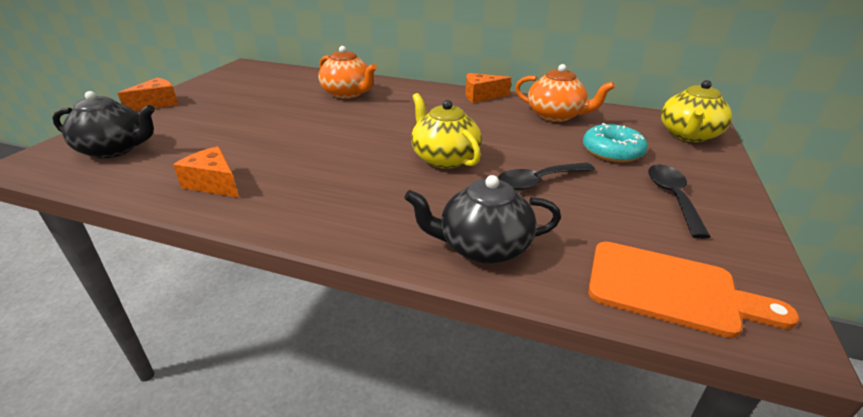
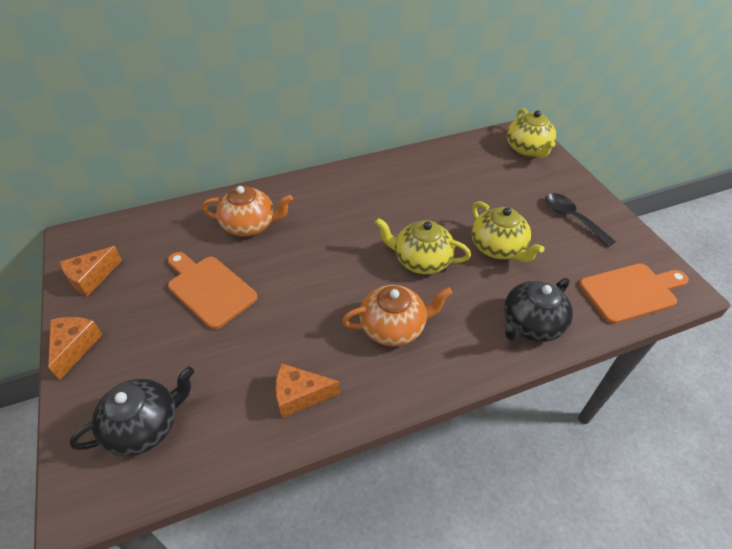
camera: 40 degrees left, 15 degrees up
(267, 110) = (209, 289): none -> orange cutting board
(481, 96) = (361, 171): orange cheese -> orange cheese (91, 278)
(538, 182) = (498, 248): black spoon -> yellow teapot
(556, 116) = (436, 169): orange teapot -> orange teapot (393, 327)
(612, 151) = (506, 191): turquoise donut -> none

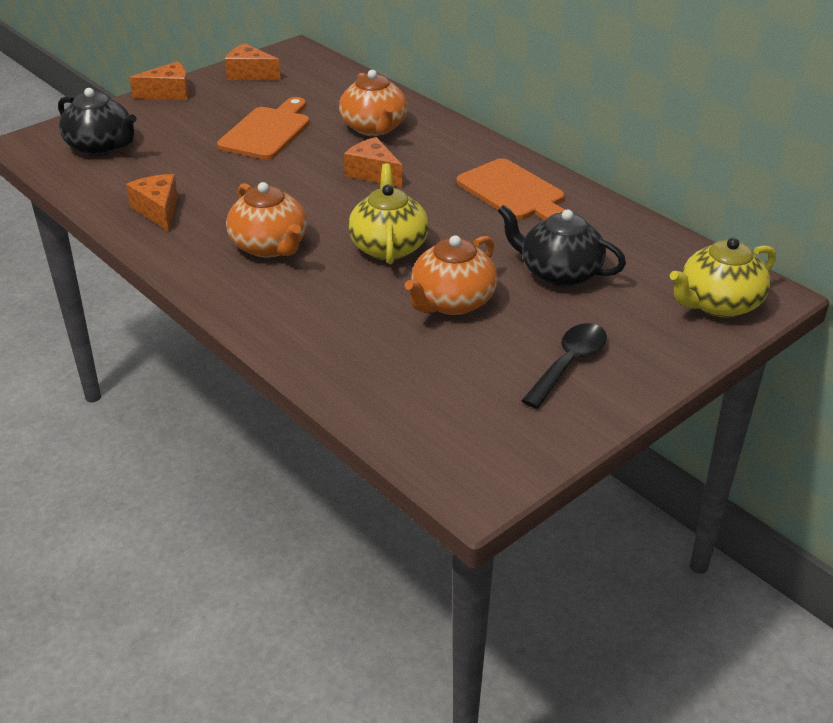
camera: 70 degrees right, 10 degrees down
(317, 243) = (373, 173): none -> orange cheese
(498, 248) = (452, 302): yellow teapot -> orange teapot
(531, 324) = (323, 344): black teapot -> black teapot (559, 273)
(631, 292) = (435, 431): orange cutting board -> orange cutting board (514, 193)

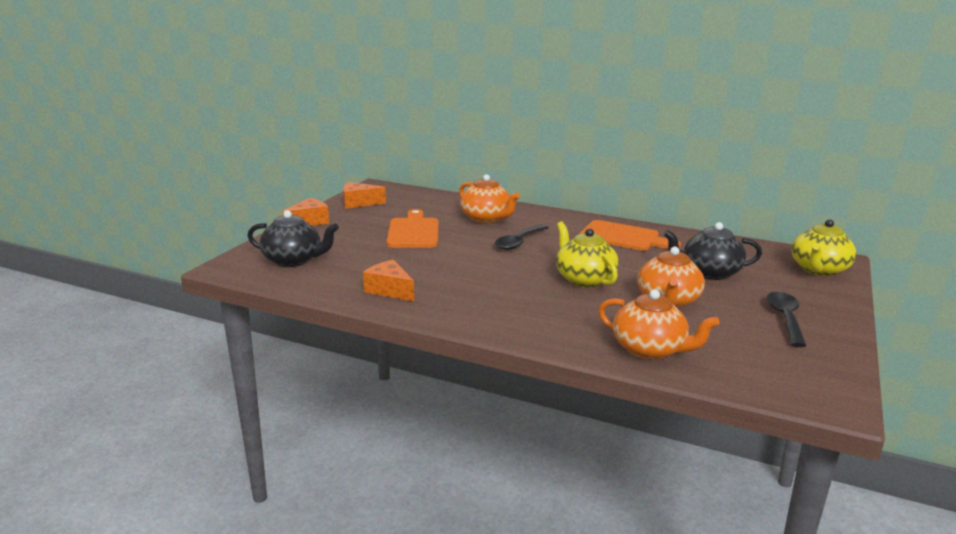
camera: 25 degrees left, 15 degrees down
(270, 246) = (502, 295): orange teapot -> orange teapot (650, 350)
(373, 173) = (519, 242): orange cheese -> black spoon

